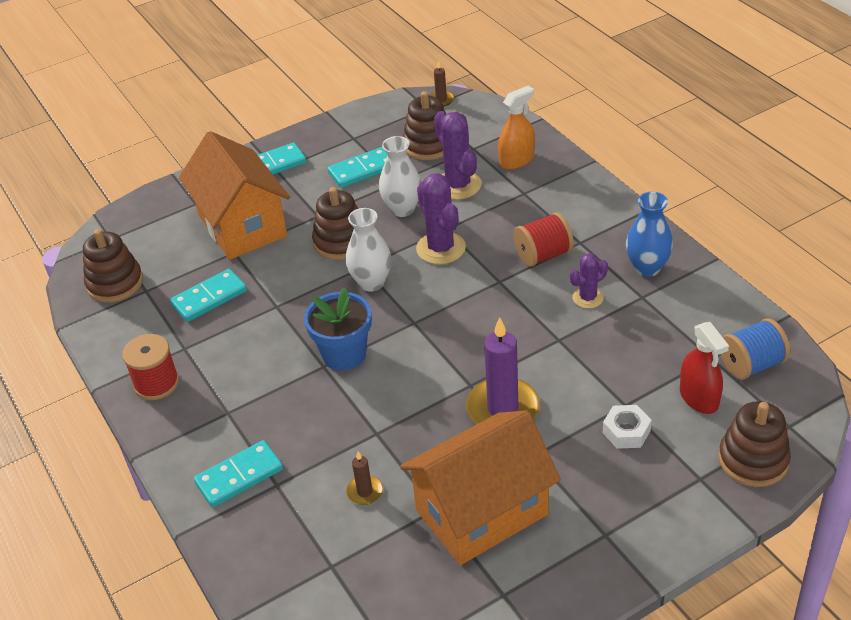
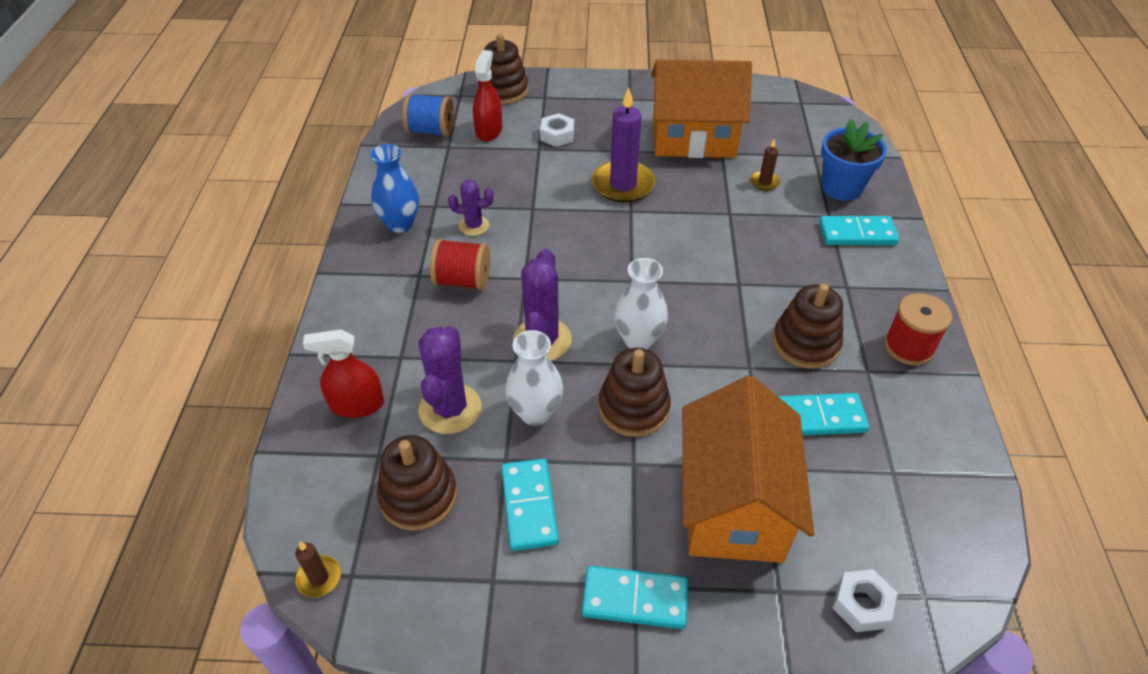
camera: 150 degrees left, 5 degrees up
(115, 283) = (931, 506): brown stacking toy -> brown stacking toy (805, 343)
(146, 219) = (861, 604): none -> white nut
(344, 354) = (714, 284): blue flower pot -> blue flower pot (841, 188)
(362, 170) = (529, 506): turquoise domino -> turquoise domino turned 75 degrees clockwise
(516, 160) = (357, 404): orange spray bottle -> red spray bottle

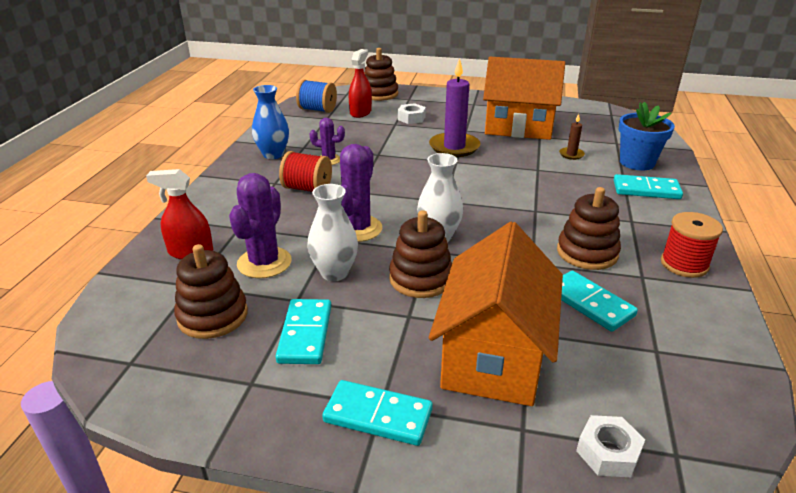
camera: 10 degrees right, 15 degrees down
(319, 578) = (102, 361): brown candle -> none
(818, 417) = (589, 303): turquoise domino -> turquoise domino turned 45 degrees clockwise

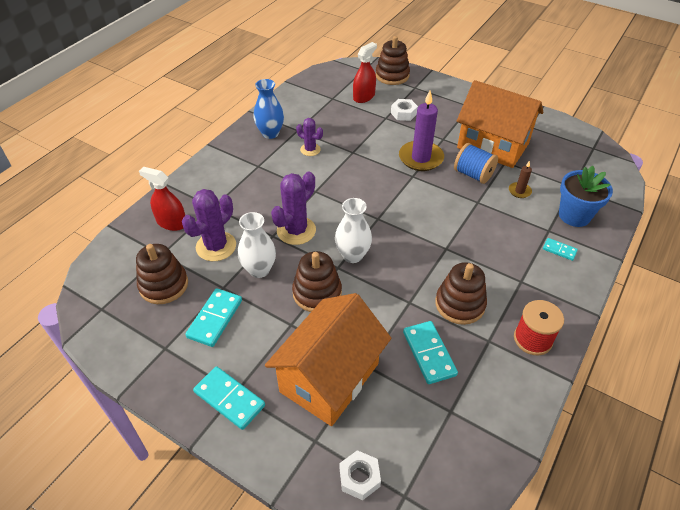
camera: 20 degrees right, 15 degrees up
(307, 189) = (279, 178): red spool -> none
(317, 110) = (329, 86): blue spool -> blue spool (473, 174)
(646, 190) = (559, 250): turquoise domino -> turquoise domino, size x0.56

